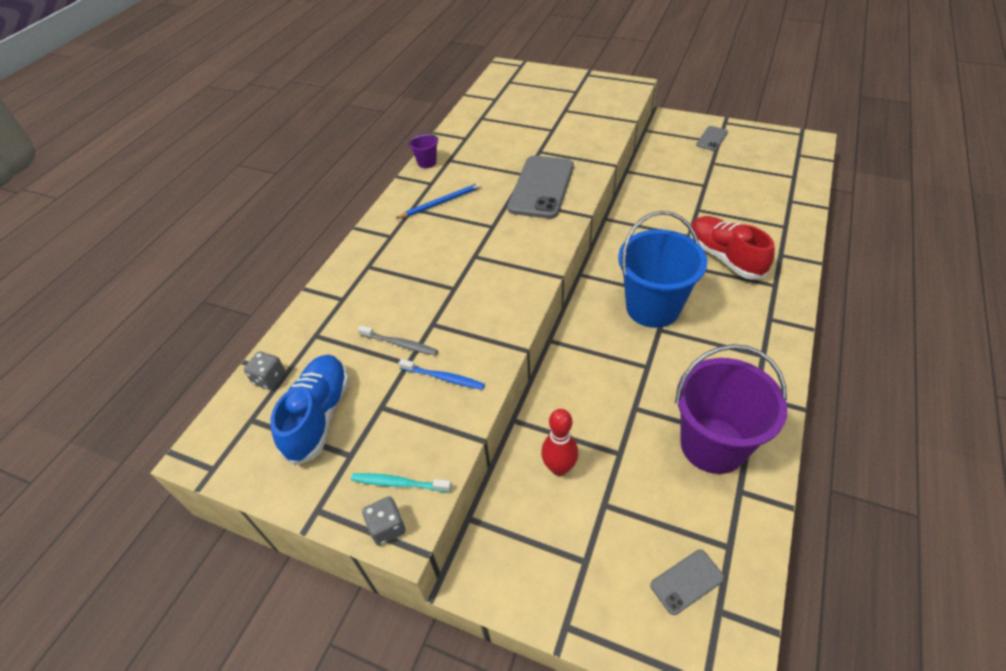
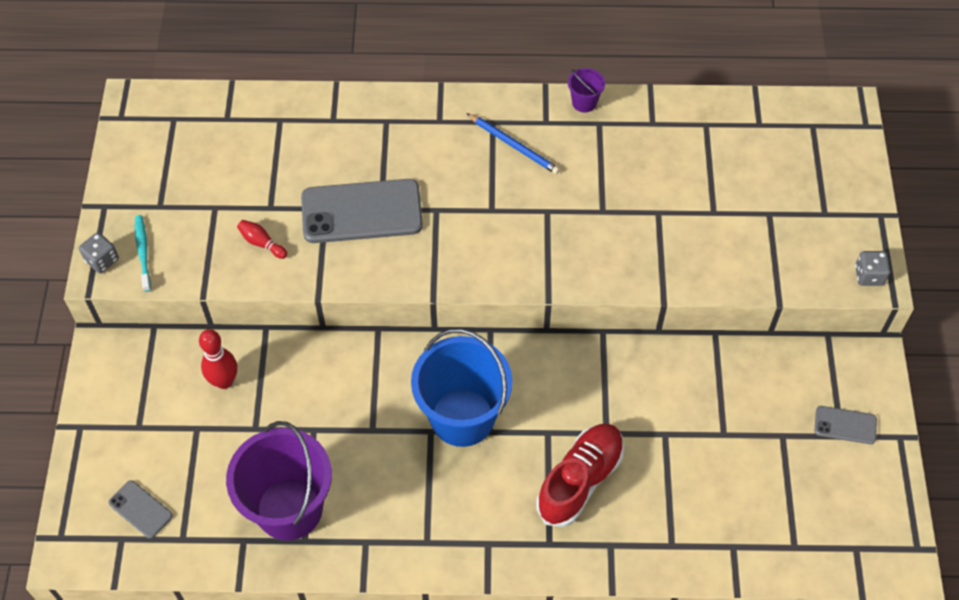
camera: 65 degrees right, 10 degrees up
(269, 378) = (219, 110): grey dice -> grey dice (869, 275)
(319, 416) = (191, 165): blue shoe -> none
(400, 344) = (291, 192): grey toothbrush -> none
(444, 378) = (261, 243): blue toothbrush -> red bowling pin
(541, 187) = (584, 236): grey phone -> grey phone (361, 212)

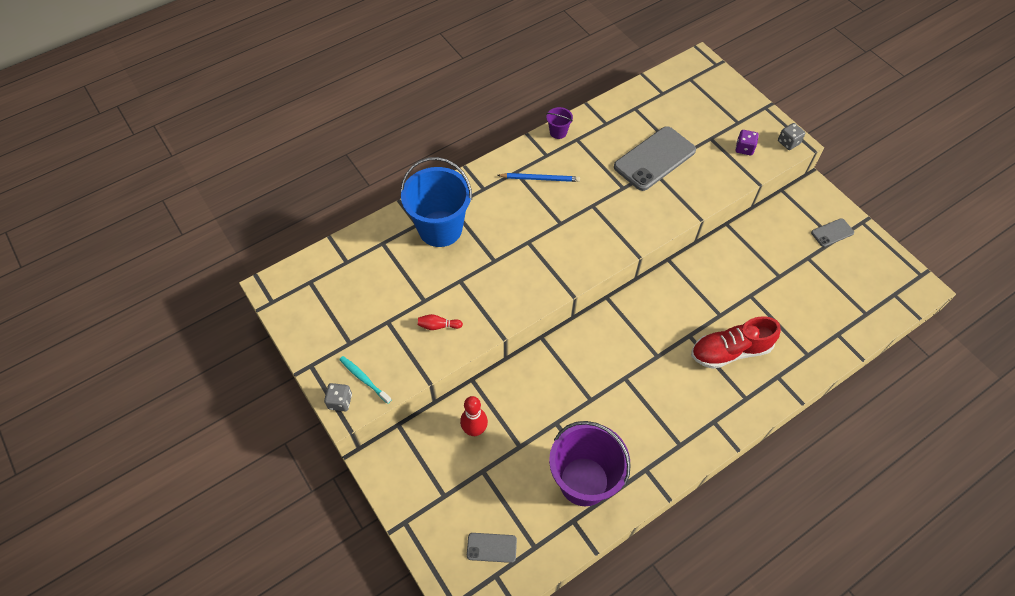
camera: 35 degrees left, 0 degrees up
(361, 212) = (484, 269): grey phone -> grey phone (654, 159)
(462, 417) = (635, 358): blue bucket -> blue bucket (440, 228)
(580, 480) = (730, 351): red shoe -> red shoe turned 105 degrees counterclockwise
(801, 250) = (744, 148): none -> purple dice

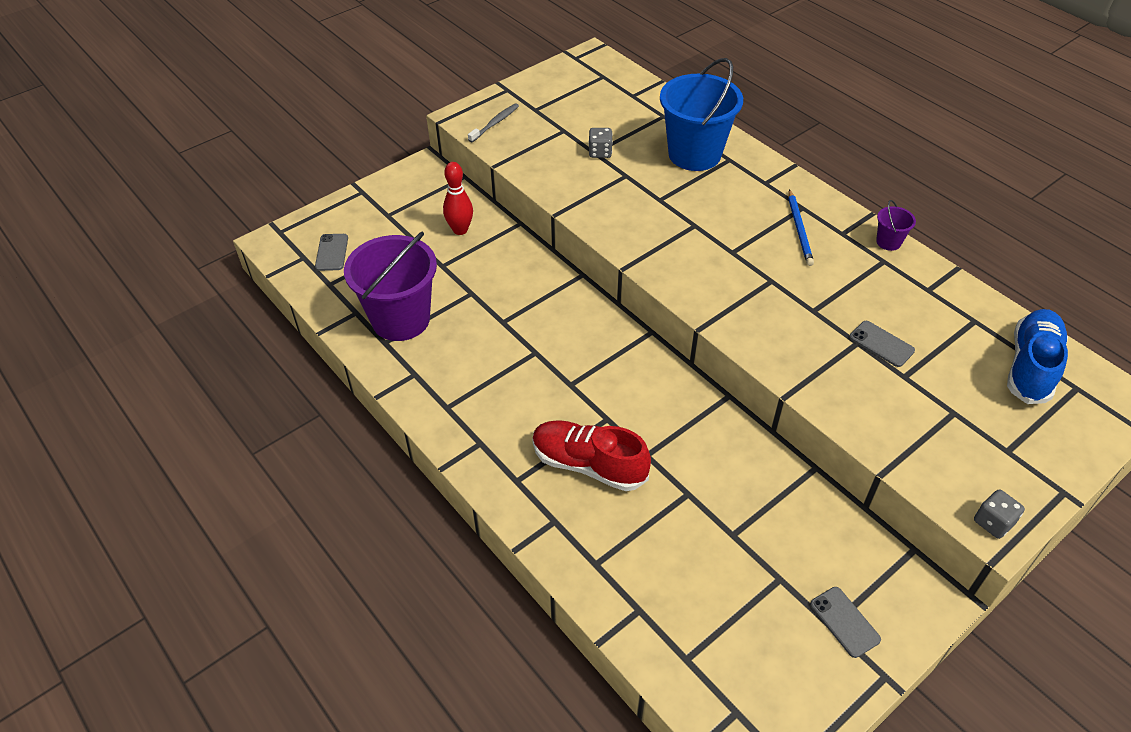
camera: 85 degrees right, 10 degrees down
(340, 401) = (469, 112): grey dice -> grey dice (600, 152)
(364, 379) = (495, 123): turquoise toothbrush -> grey toothbrush
(438, 326) = (564, 165): red bowling pin -> none
(654, 159) = (881, 344): grey phone -> grey phone, size x0.48
(673, 93) = (1031, 366): none -> blue shoe
(730, 351) = (589, 465): red shoe -> red shoe turned 45 degrees counterclockwise
(744, 148) = (951, 457): purple dice -> none

